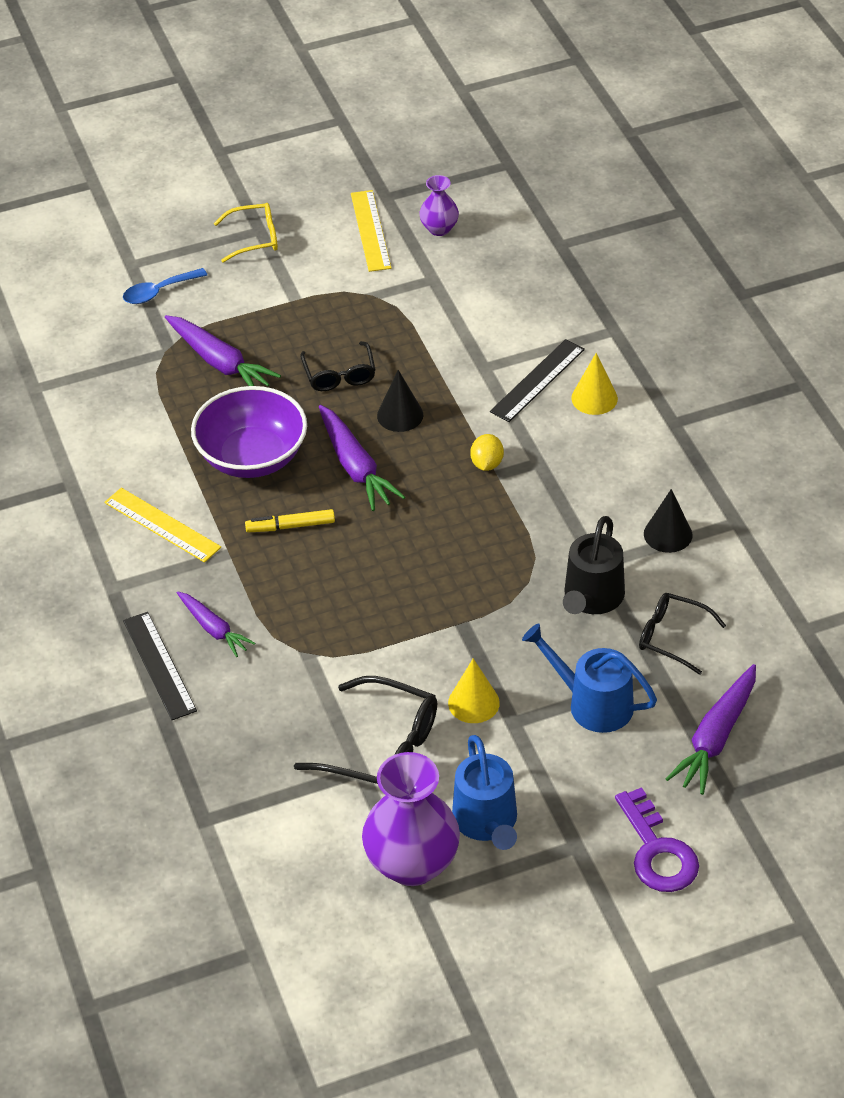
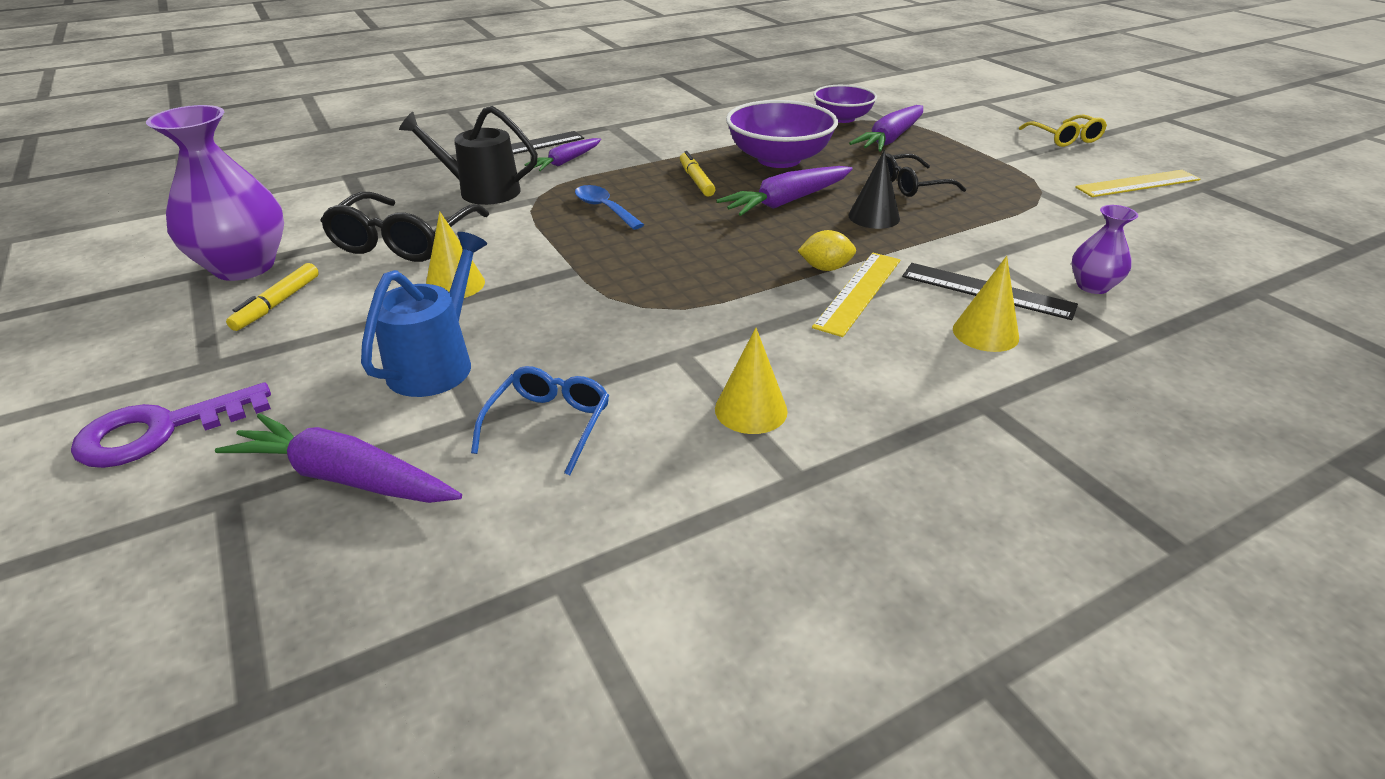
camera: 80 degrees right, 10 degrees down
(148, 387) = (842, 118): none -> purple bowl
(159, 292) = (959, 112): blue spoon -> blue spoon (604, 209)
(162, 525) = (684, 135): yellow ruler -> yellow ruler (858, 292)
(439, 228) = (1185, 216): purple vase -> purple vase (1092, 286)
(487, 822) = (278, 303): blue watering can -> yellow marker
(592, 598) = (619, 352): black watering can -> black watering can (482, 191)
(668, 534) = (751, 410): black cone -> yellow cone
(672, 637) = (549, 424): black glasses -> blue glasses

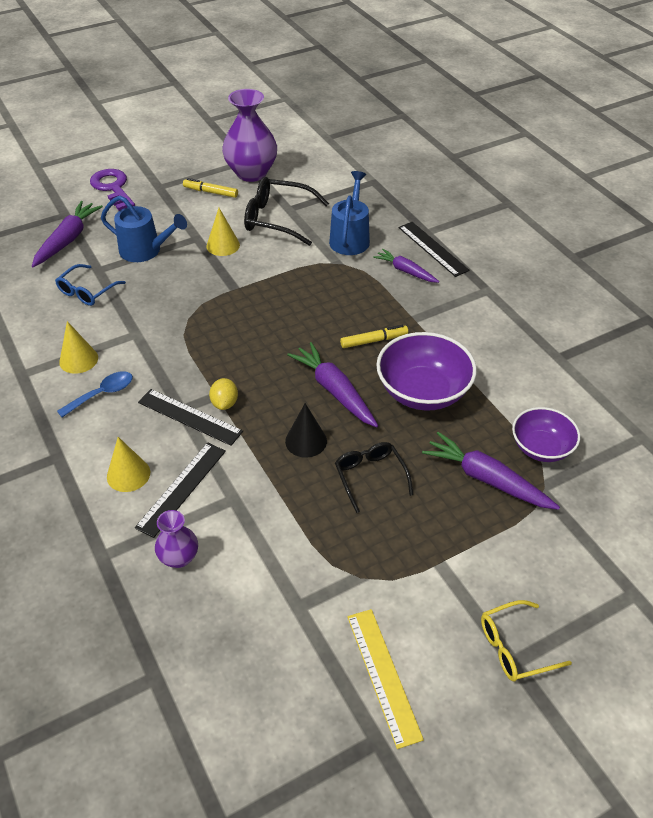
camera: 90 degrees right, 10 degrees up
(482, 191) = (350, 238): black watering can -> blue watering can
(549, 424) = (87, 291): blue glasses -> blue glasses turned 105 degrees clockwise
(604, 209) = (322, 295): blue spoon -> blue spoon (102, 394)
(858, 292) = (189, 417): yellow ruler -> black ruler

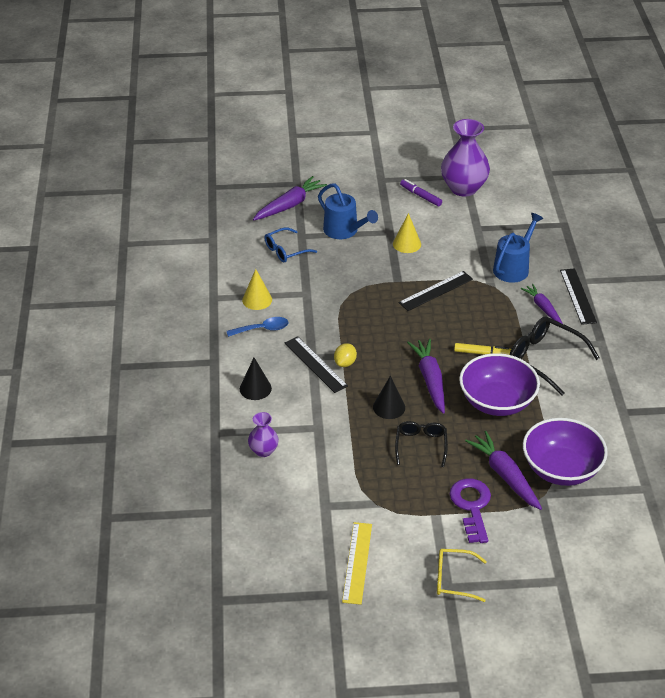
camera: 25 degrees right, 5 degrees down
(113, 188) = (344, 170): purple key -> purple key (471, 506)
(128, 474) = (255, 388): yellow cone -> black cone
(181, 488) = (286, 409): black ruler -> black ruler (436, 291)
(211, 192) = (420, 196): yellow marker -> purple marker
(277, 219) = (462, 234): black glasses -> black glasses (544, 359)
(541, 448) = (561, 469): purple bowl -> purple bowl, size x1.56

